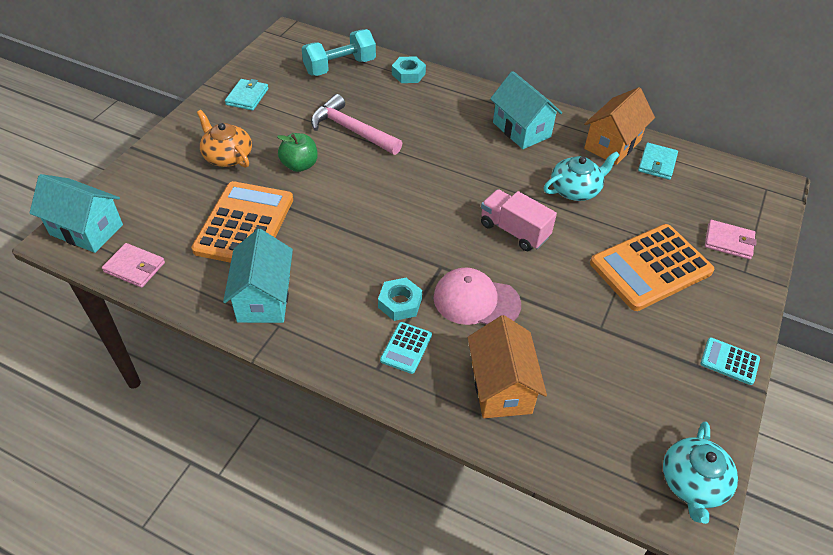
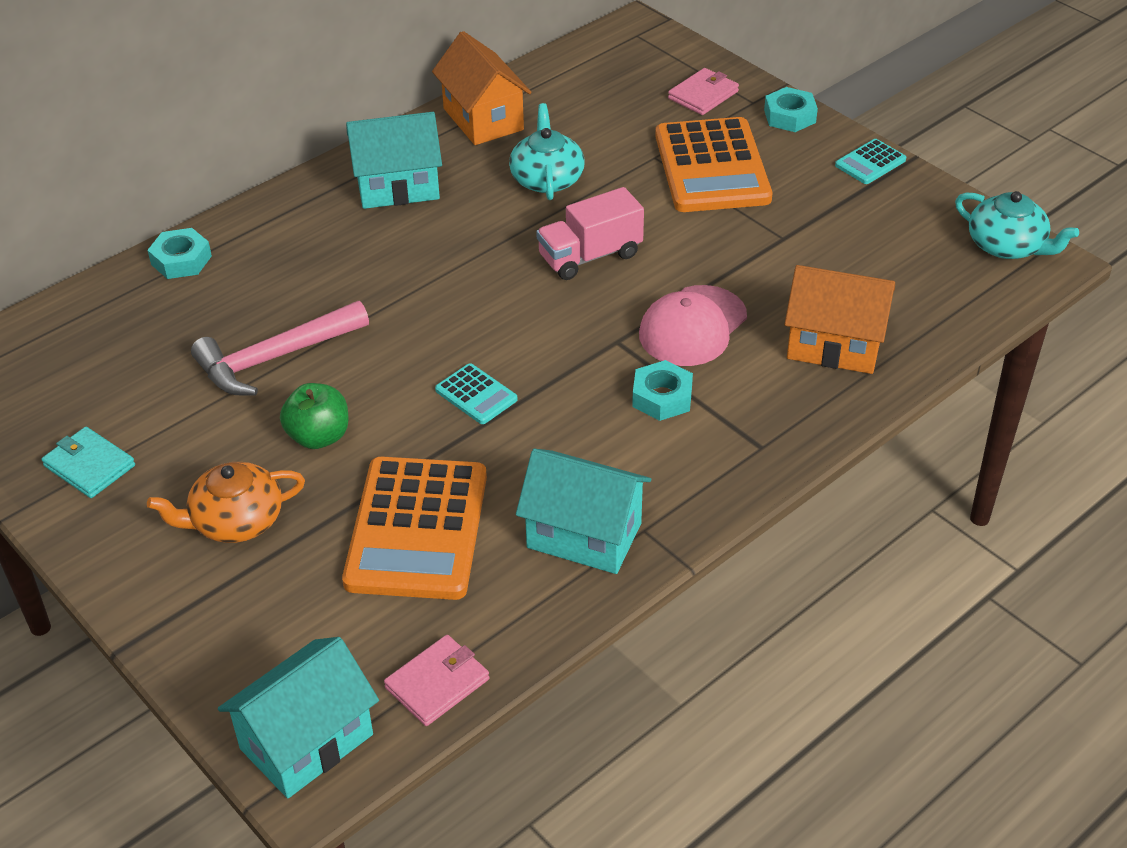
camera: 65 degrees left, 5 degrees down
(244, 224) = (417, 529): orange calculator -> orange calculator turned 120 degrees counterclockwise
(340, 67) = (97, 332): turquoise dumbbell -> none
(406, 348) = (740, 411): turquoise calculator -> turquoise calculator (476, 395)
(657, 163) = (542, 97): turquoise wallet -> none
(746, 297) = (789, 116): none -> turquoise nut

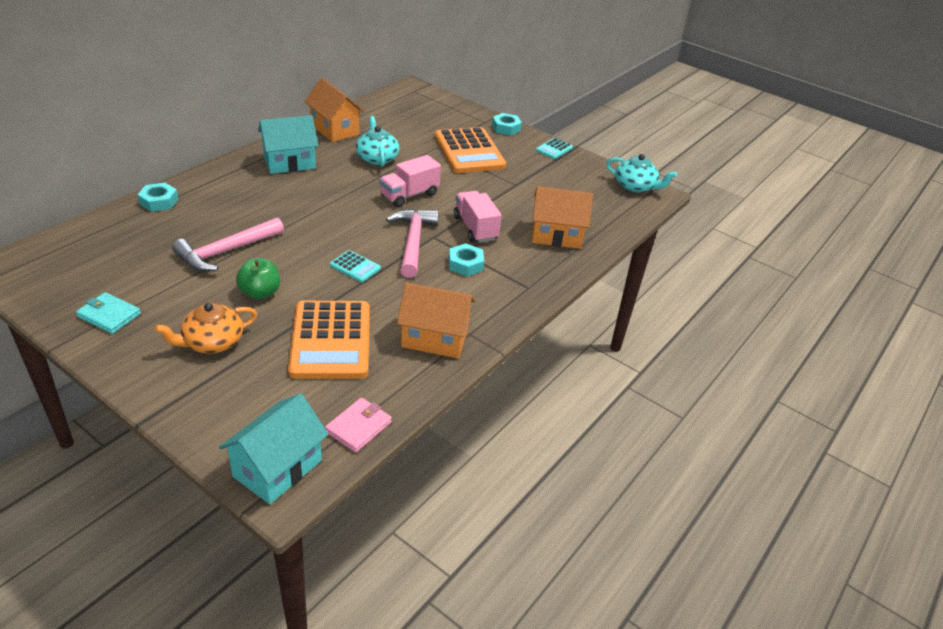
camera: 15 degrees left, 5 degrees down
(580, 350) = (413, 242): none -> pink hammer
(584, 535) = (434, 338): turquoise house -> orange house
(692, 326) = (475, 228): pink cap -> pink truck
(703, 95) = (457, 118): pink wallet -> none

